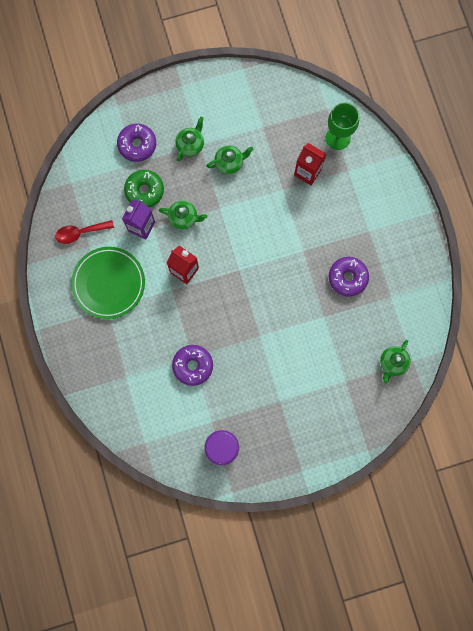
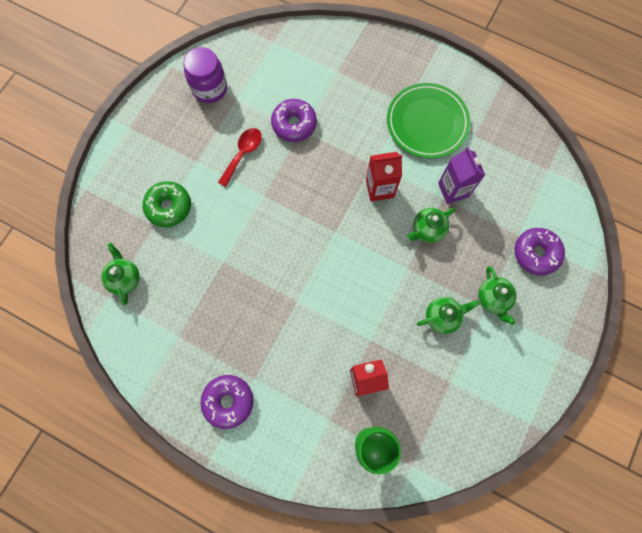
camera: 135 degrees right, 5 degrees down
(80, 233) = (493, 139): red spoon -> red spoon (243, 154)
(144, 191) = (484, 220): green donut -> green donut (169, 207)
(229, 163) = (442, 317): green teapot -> green teapot turned 135 degrees counterclockwise
(347, 278) = (234, 315): purple donut -> purple donut (228, 401)

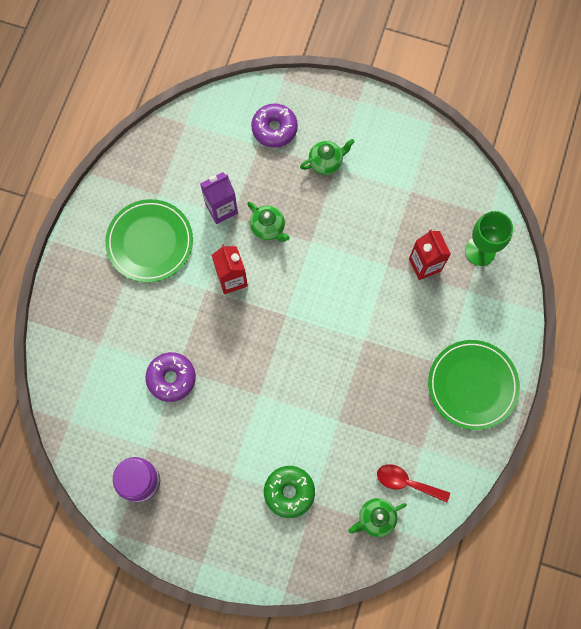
camera: 100 degrees left, 0 degrees up
(228, 401) = (472, 385): purple donut -> green plate
(243, 154) = (215, 426): red spoon -> red spoon (406, 482)
(442, 317) = (352, 205): green teapot -> none

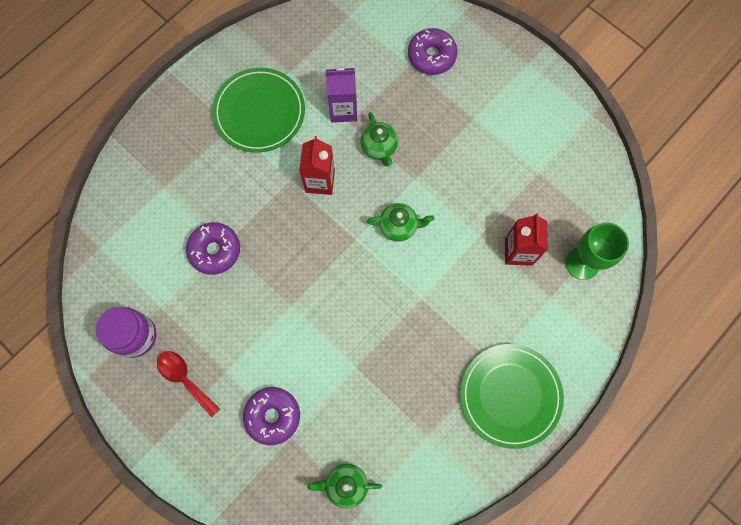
camera: 25 degrees right, 0 degrees up
(289, 492) = (272, 416): green donut -> purple donut
(326, 162) = (466, 109): green teapot -> green teapot (399, 226)
(406, 482) = (395, 463): red spoon -> red spoon (185, 379)

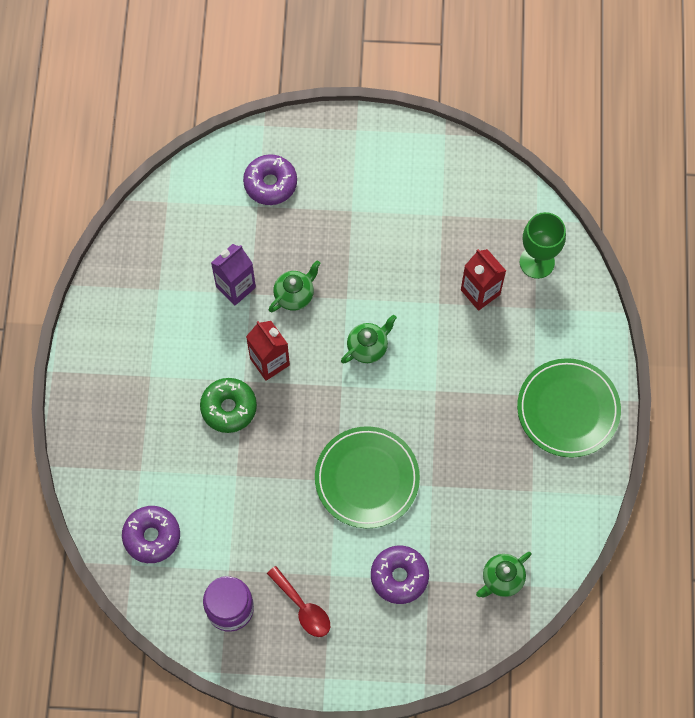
camera: 40 degrees left, 5 degrees down
(185, 379) = (303, 607): red spoon -> red spoon turned 135 degrees counterclockwise
(215, 250) = (233, 488): purple donut -> purple donut (152, 536)
(259, 112) = (165, 344): green plate -> green plate (367, 478)
(262, 191) = (229, 408): none -> green donut
(379, 148) = (294, 295): green teapot -> green teapot turned 75 degrees counterclockwise

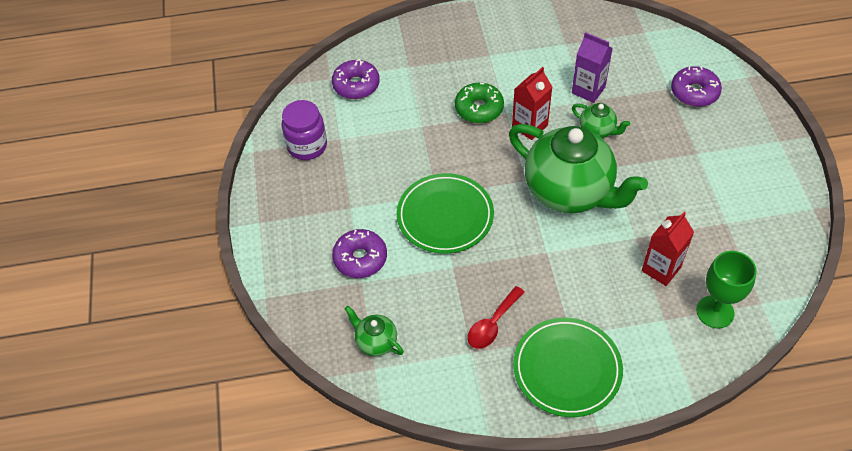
camera: 80 degrees right, 15 degrees down
(303, 607) = (317, 194): red spoon -> red spoon (492, 324)
(368, 347) = (569, 192): green teapot -> green teapot, size x2.33

